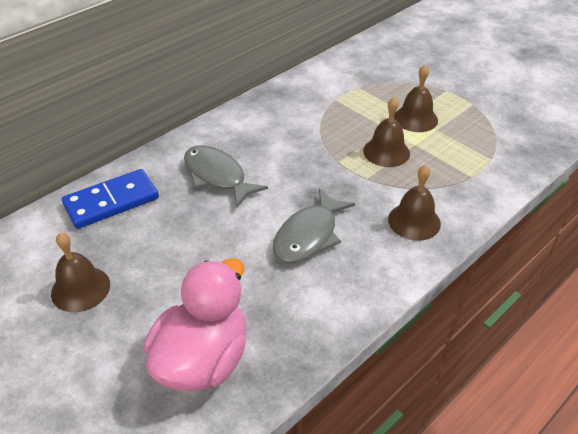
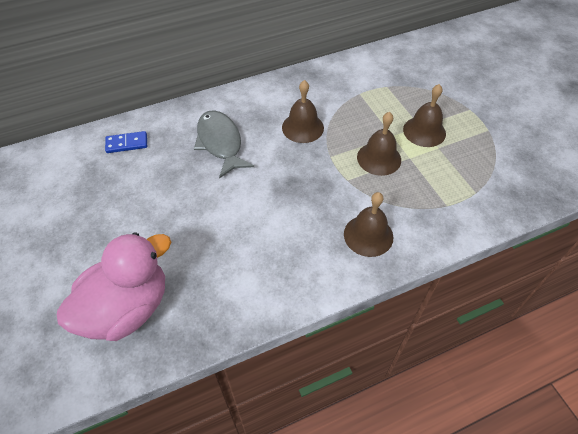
camera: 20 degrees right, 10 degrees up
(80, 288) = (68, 215): brown bell -> brown bell (302, 127)
(111, 201) = (127, 143): blue domino -> blue domino, size x0.55
(309, 235) = (268, 221): grey fish -> none

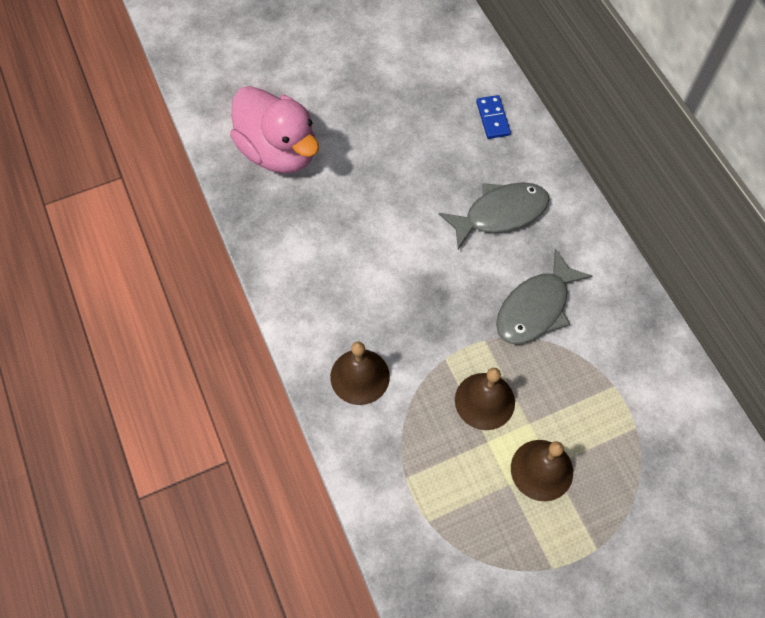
camera: 90 degrees right, 10 degrees up
(302, 127) = (536, 308): brown bell -> grey fish

